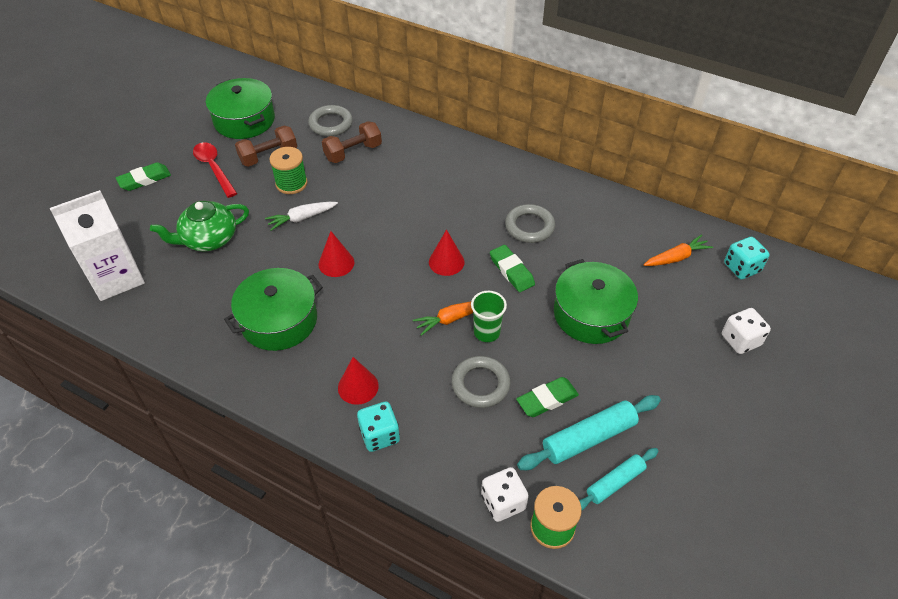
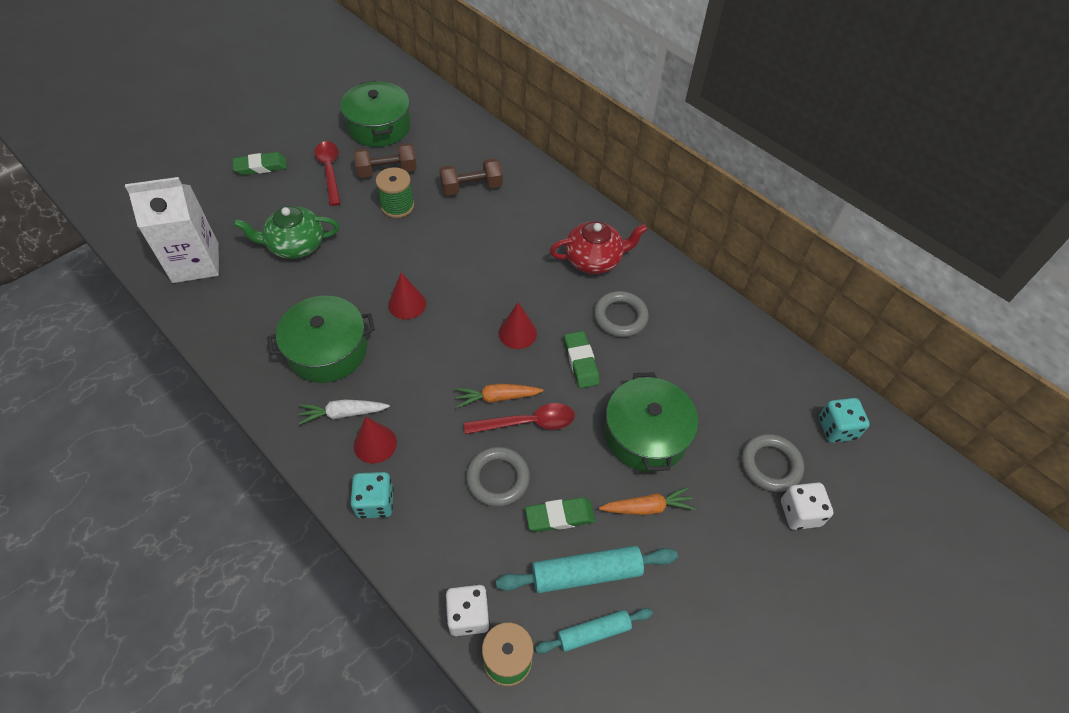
camera: 15 degrees right, 5 degrees up
(302, 218) = (392, 246): white carrot -> white carrot (343, 413)
(331, 124) = (462, 150): grey ring -> grey ring (770, 465)
(486, 332) = (527, 423): green cup -> red spoon
(487, 186) = (594, 259): none -> red teapot
(676, 257) = (766, 396): orange carrot -> orange carrot (647, 507)

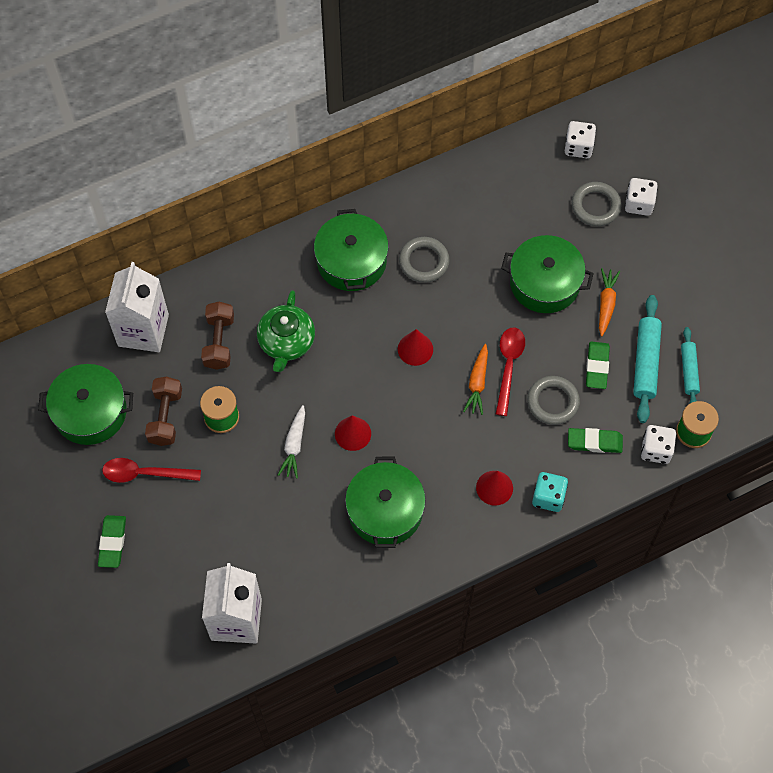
camera: 70 degrees left, 10 degrees up
(295, 245) = (244, 522): green teapot -> green teapot (286, 342)
(343, 413) = (457, 508): white carrot -> white carrot (294, 445)
(465, 139) = (143, 330): none -> white carton
(581, 362) = (461, 308): green eraser -> green eraser (594, 442)
(594, 259) = (351, 261): red teapot -> green pot
(836, 428) = (578, 147): turquoise dice -> white dice

